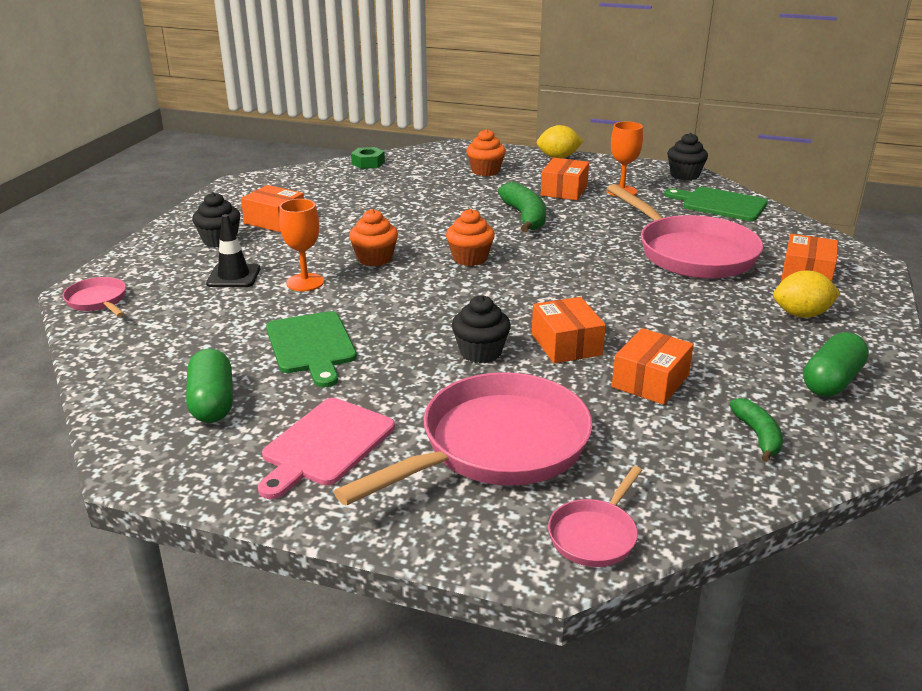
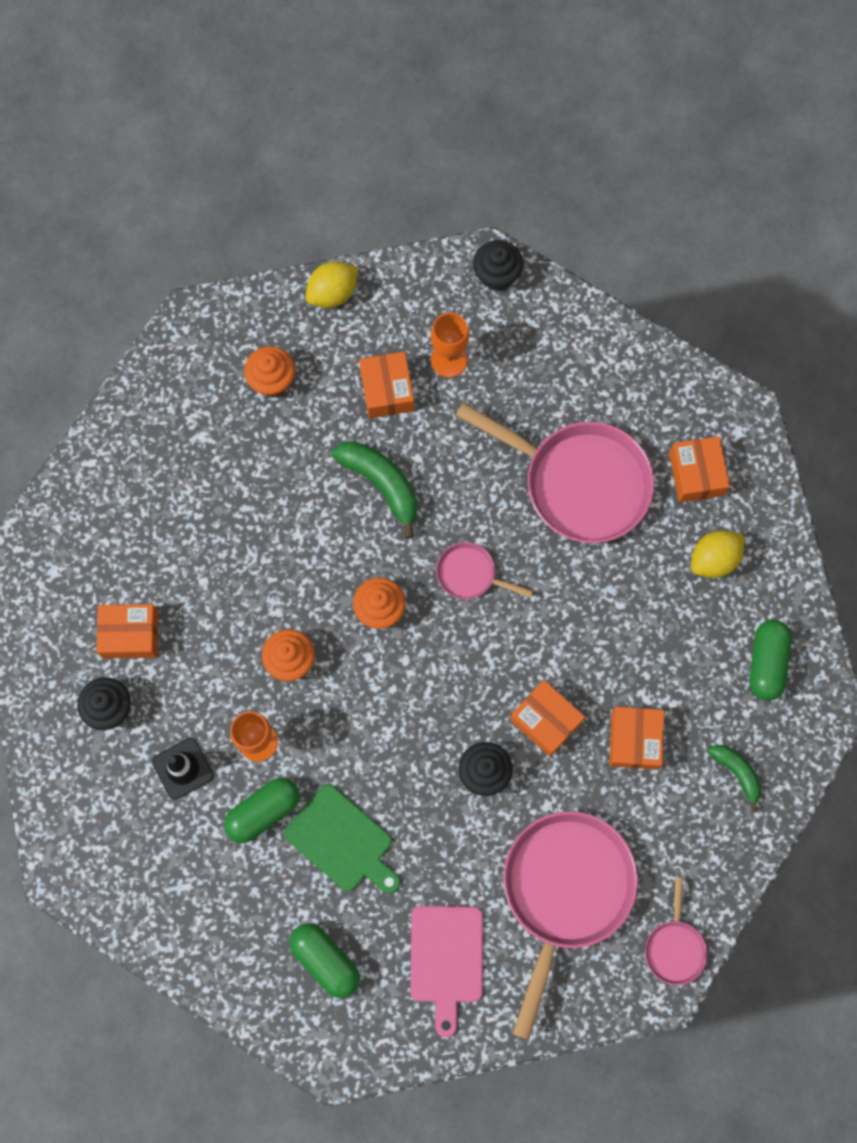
camera: 30 degrees left, 45 degrees up
(98, 301) = (97, 881): pink pan -> pink pan (470, 574)
(266, 312) = (263, 811): none -> green capsule
(368, 163) = (121, 428): green nut -> none
(720, 204) = (564, 342): green cutting board -> none

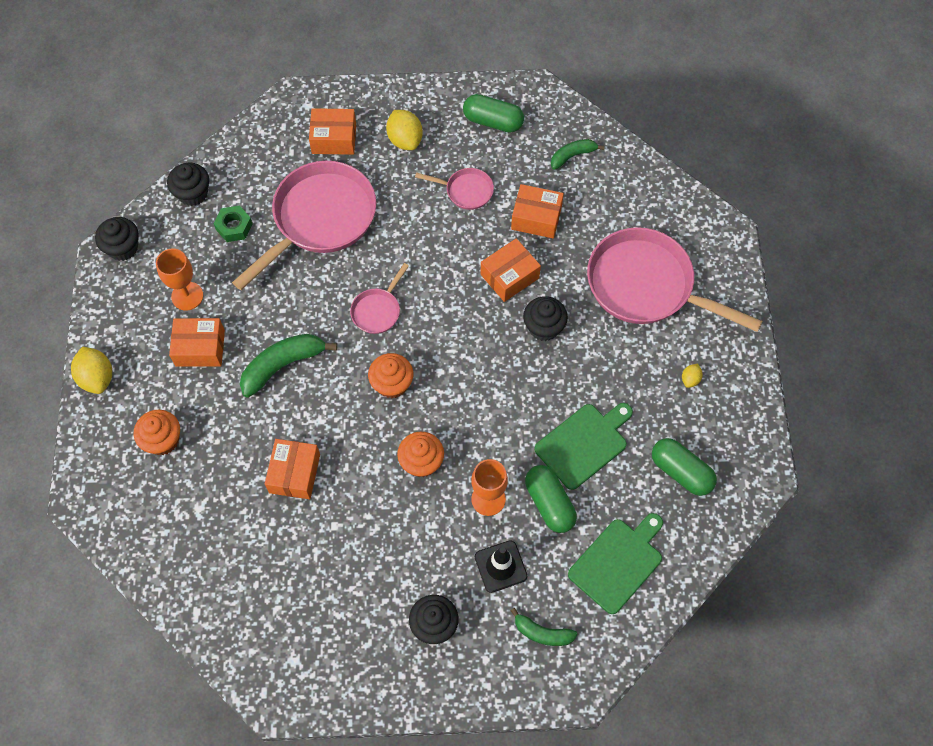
camera: 80 degrees left, 10 degrees down
(115, 825) = (542, 633): none -> green banana
(130, 634) = (369, 596): orange box -> orange box (294, 473)
(206, 899) = (618, 562): none -> green cutting board
(325, 960) = (681, 472): green capsule -> green capsule turned 75 degrees clockwise
(446, 959) = (690, 379): pink cutting board -> yellow lemon
(549, 388) = (234, 227): none -> green nut
(584, 331) = (193, 193): none -> black cupcake
(674, 947) = (698, 220): pink pan -> pink pan (466, 191)

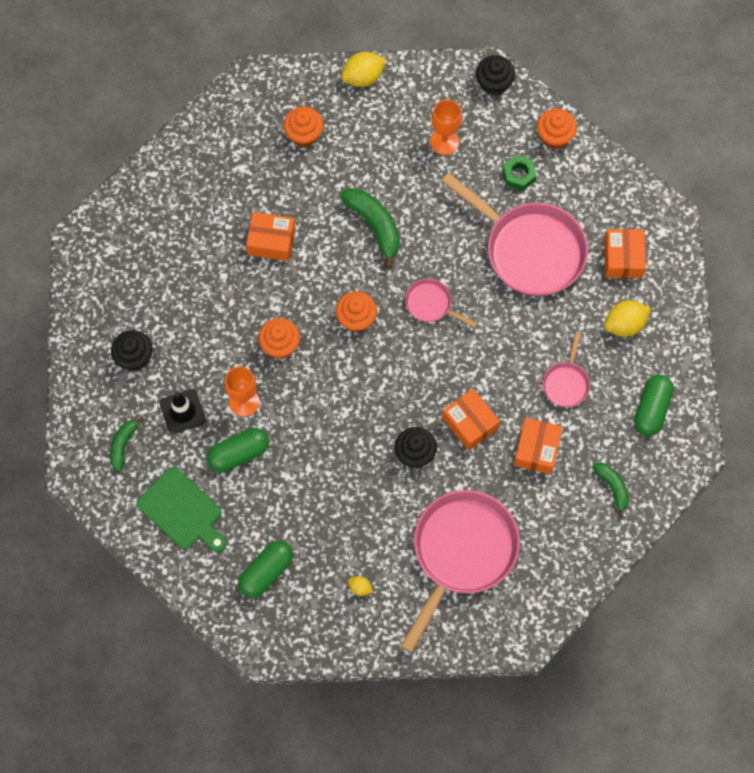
camera: 90 degrees right, 5 degrees up
(193, 193) = (554, 136): black cupcake -> orange cupcake
(200, 348) = (392, 156): orange box -> none
(584, 443) = (295, 486): green cutting board -> none

